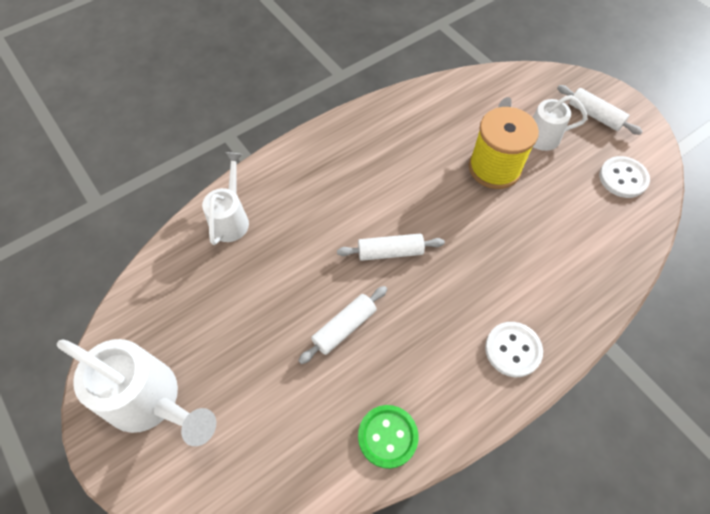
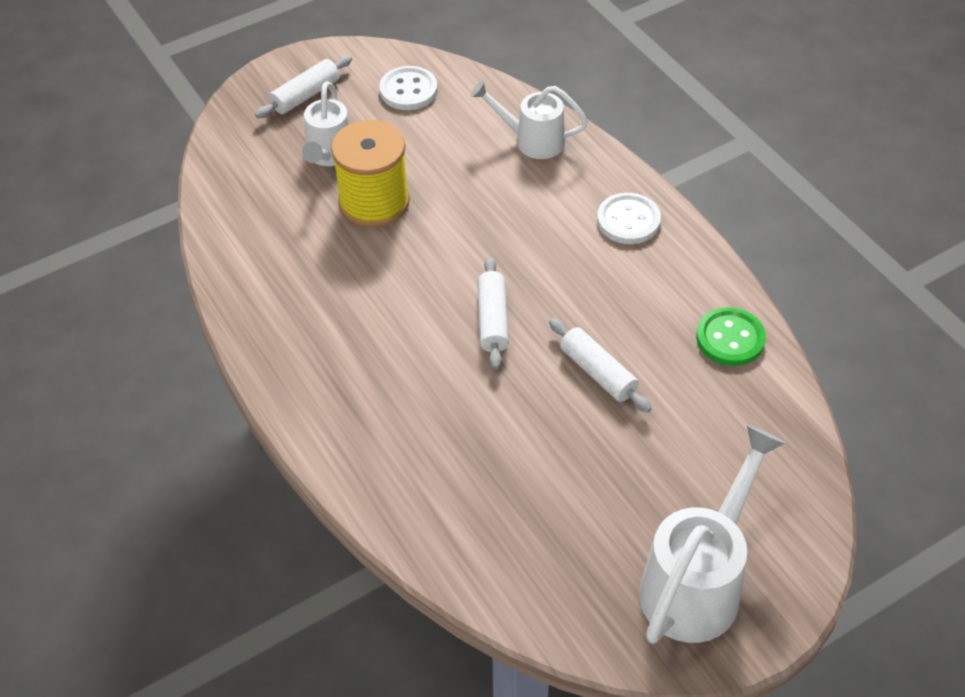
camera: 85 degrees left, 10 degrees down
(231, 219) = (420, 502): white watering can -> white watering can (532, 141)

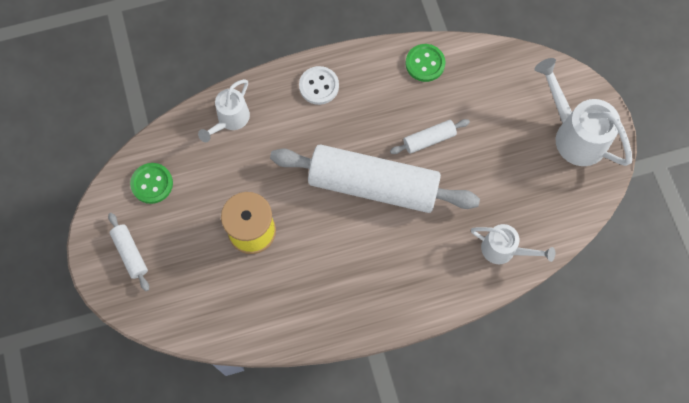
camera: 75 degrees left, 20 degrees up
(328, 155) = (197, 250): white watering can -> white watering can (504, 250)
(408, 90) = (152, 184): white button -> green button
(492, 320) = (373, 185): white rolling pin -> white rolling pin, size x2.39

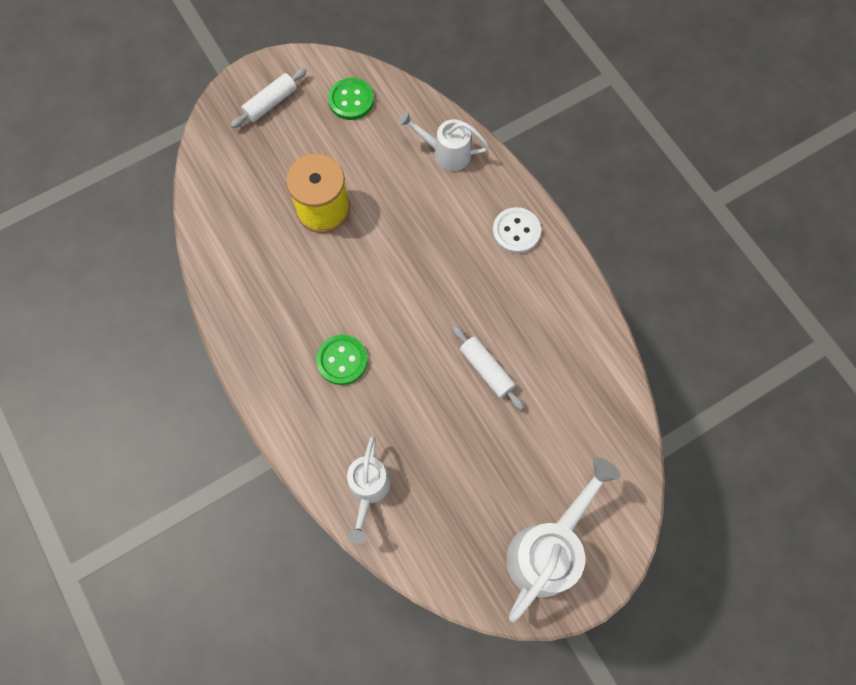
camera: 75 degrees right, 0 degrees up
(373, 185) = (410, 320): white rolling pin -> none
(425, 63) = (585, 342): green button -> green button (342, 360)

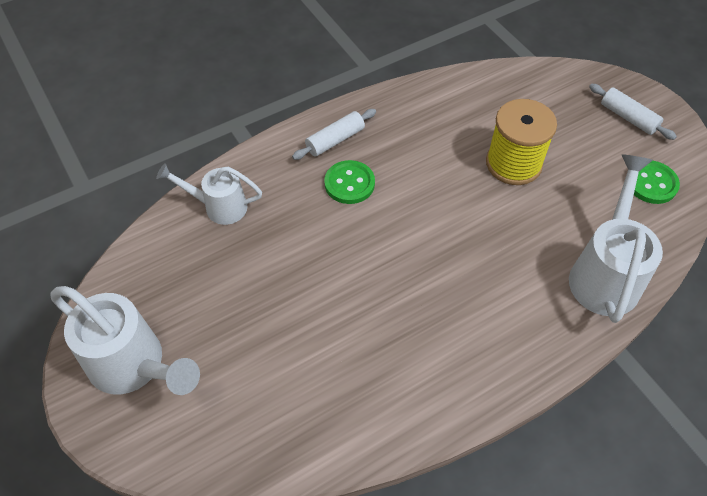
camera: 90 degrees right, 15 degrees down
(446, 153) = (605, 273): white watering can -> white watering can, size x1.61
(486, 369) = (338, 310): white rolling pin -> white rolling pin (335, 140)
(516, 231) = (512, 346): white button -> none

